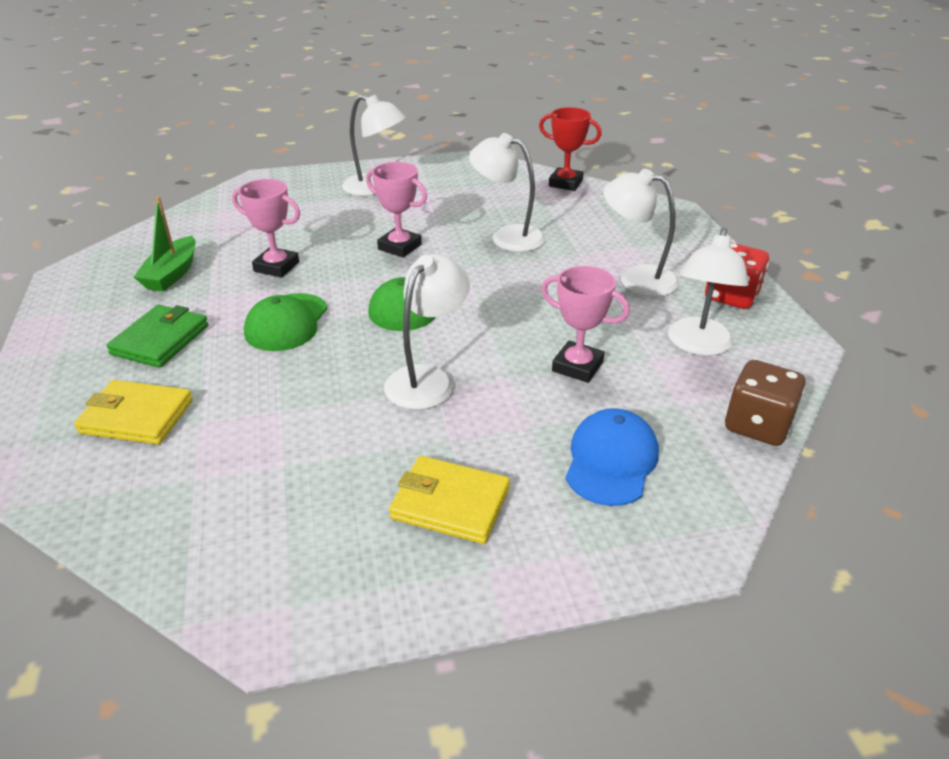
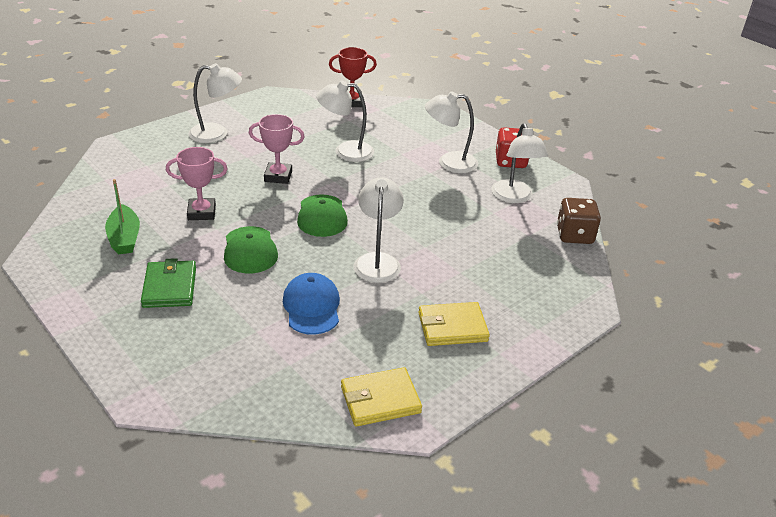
camera: 30 degrees left, 0 degrees up
(137, 417) = (210, 341): yellow wallet -> yellow wallet (380, 400)
(577, 366) = (458, 228): pink trophy -> none
(611, 461) = (517, 277): blue cap -> blue cap (312, 307)

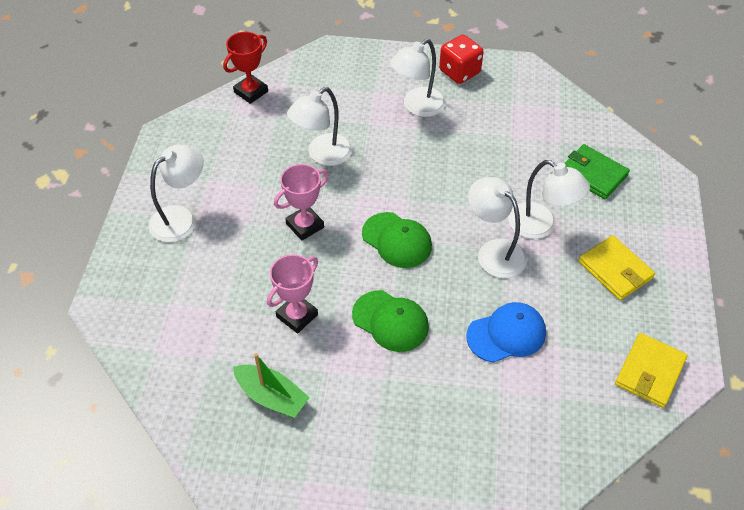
camera: 40 degrees left, 15 degrees up
(169, 287) = (381, 411): green wallet -> green wallet (593, 174)
(312, 307) = (506, 334): blue cap -> blue cap turned 120 degrees clockwise
(452, 327) = (615, 270): yellow wallet -> yellow wallet turned 75 degrees counterclockwise
(514, 197) = (506, 109): white lamp -> white lamp (541, 226)
(574, 235) = (587, 118): brown dice -> none

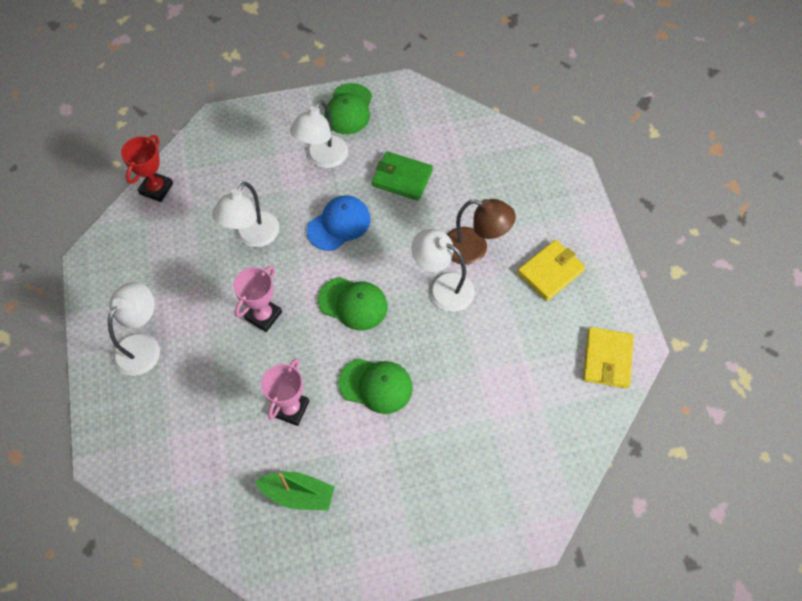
camera: 20 degrees left, 10 degrees up
(459, 72) = (348, 109): red dice -> green cap
(506, 334) = (480, 364): blue cap -> blue cap (339, 224)
(541, 226) = (474, 249): white lamp -> brown lamp
(593, 174) = (502, 182): green wallet -> green wallet (402, 178)
(615, 270) = (550, 272): yellow wallet -> yellow wallet turned 75 degrees counterclockwise

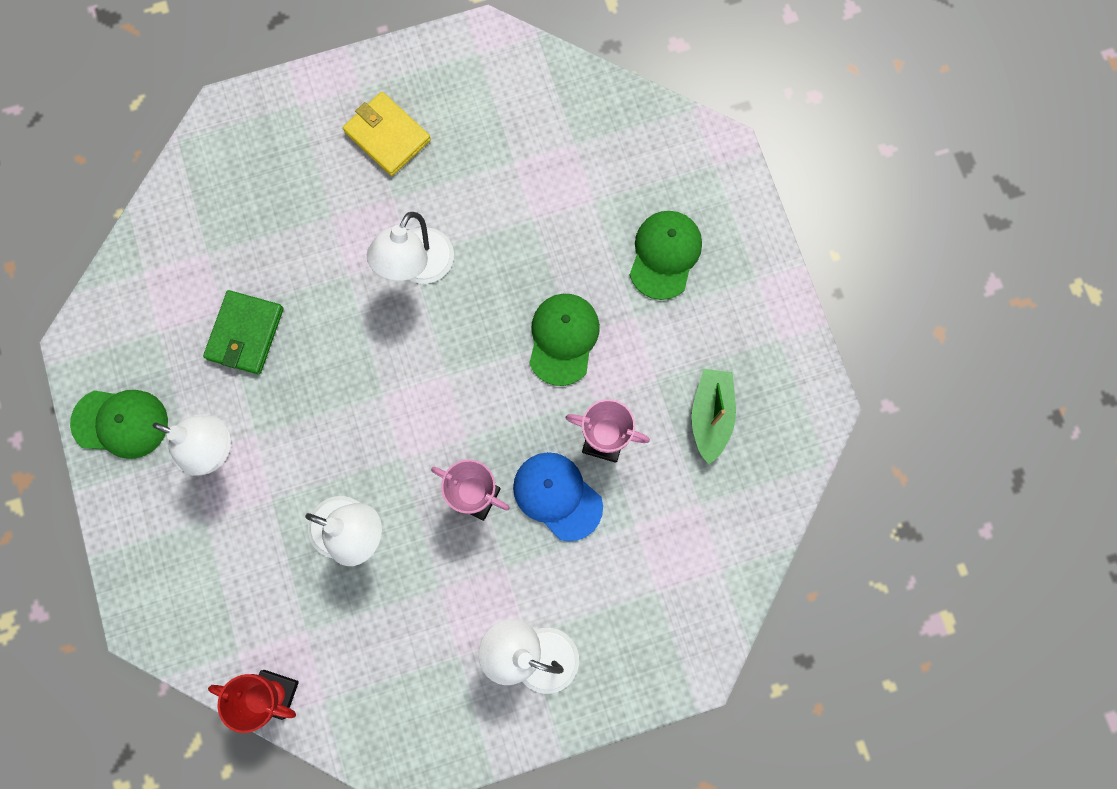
camera: 95 degrees left, 15 degrees up
(339, 224) = (327, 413): blue cap -> blue cap (557, 496)
(353, 304) = (450, 380): green cap -> green cap (665, 255)
(474, 249) = (358, 230): brown lamp -> none
(607, 359) = (504, 71): yellow wallet -> none

